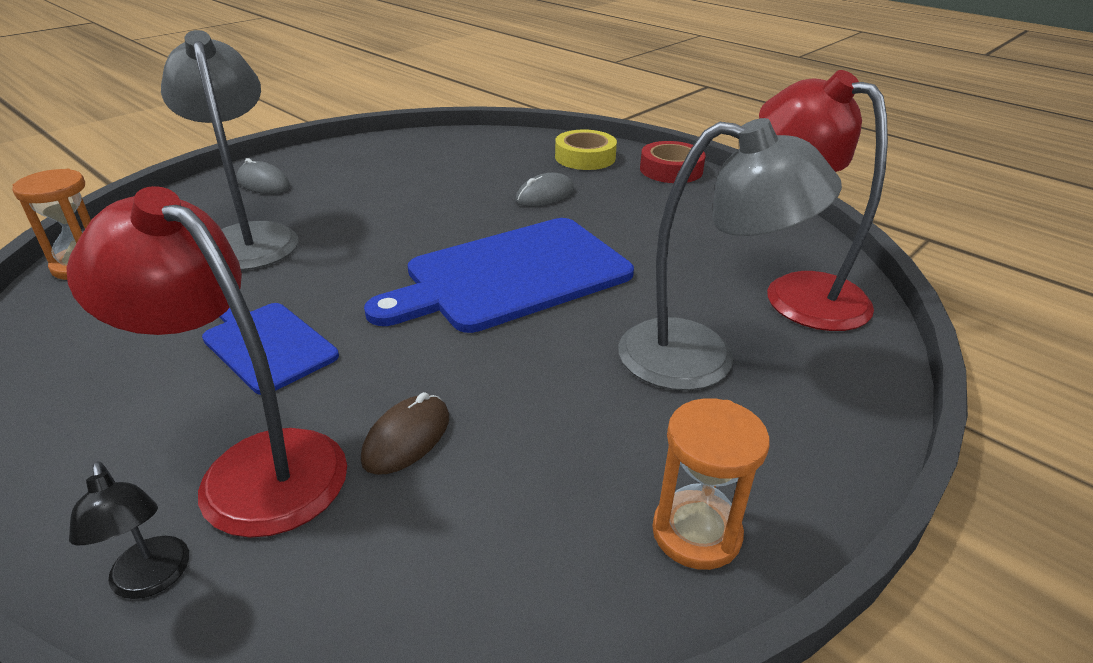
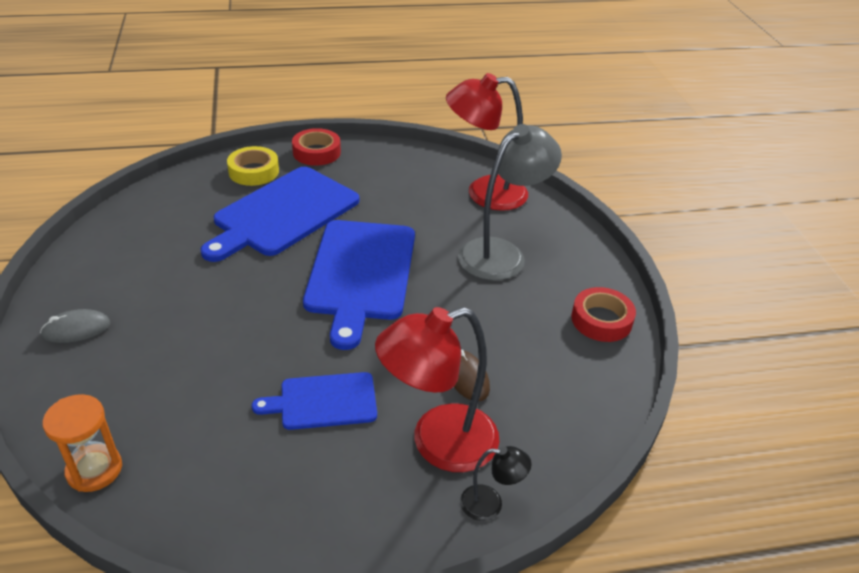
camera: 55 degrees left, 5 degrees up
(249, 237) = (165, 366): grey lamp -> none
(545, 195) = (283, 213): grey mouse -> blue cutting board
(696, 533) = (601, 320): orange hourglass -> red tape

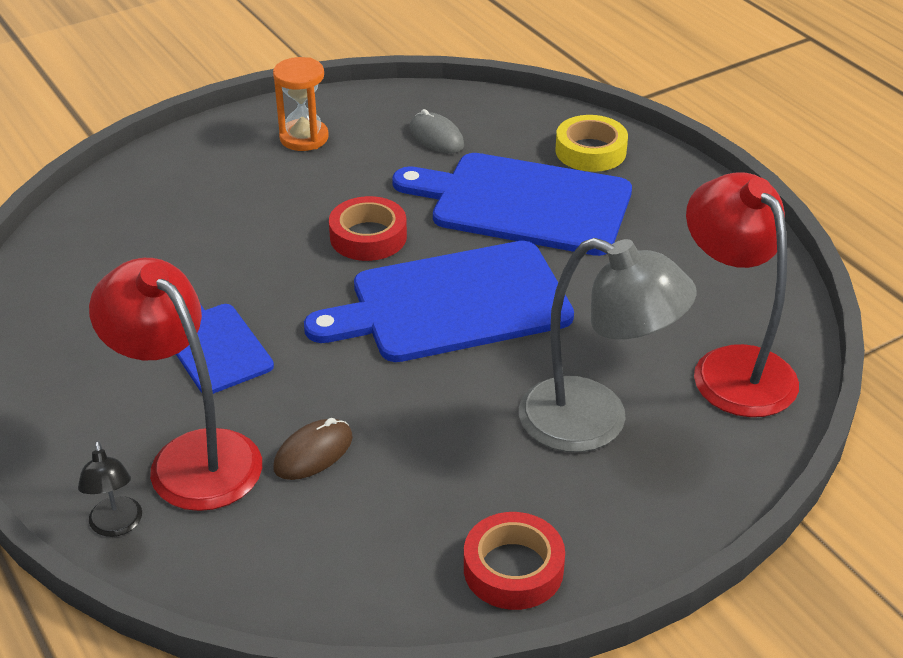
camera: 70 degrees right, 0 degrees up
(76, 329) = (234, 148): grey mouse -> grey mouse (436, 137)
(94, 470) = (63, 234): orange hourglass -> orange hourglass (304, 138)
(316, 152) = (682, 183): red tape -> red tape (368, 237)

